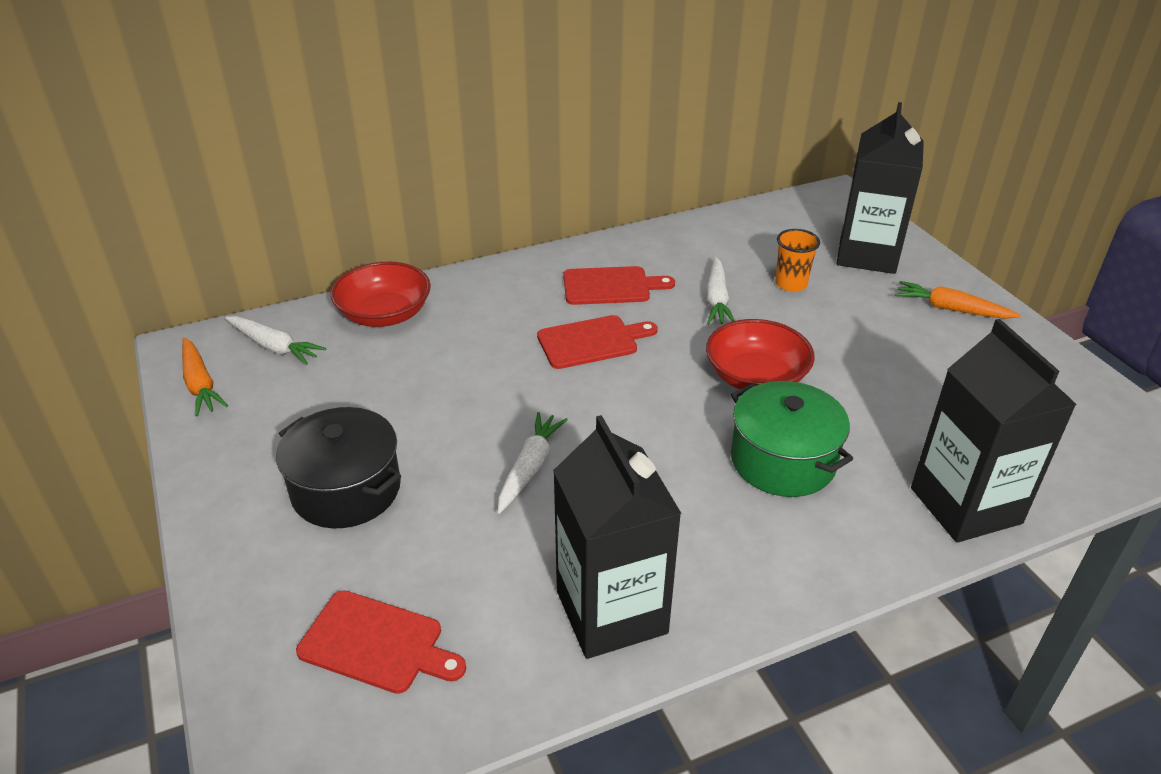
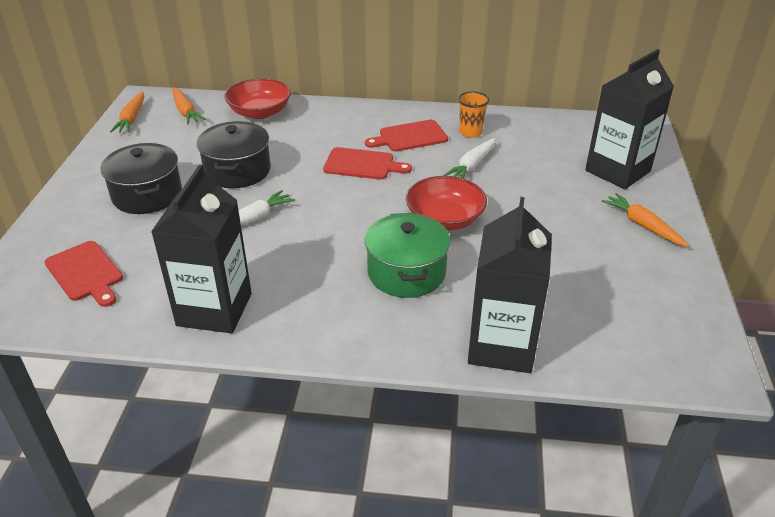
camera: 30 degrees right, 0 degrees up
(274, 347) = (185, 111): white carrot -> orange carrot
(440, 407) = (237, 171): none -> black pot
(611, 286) = (410, 137): red cutting board -> red cutting board turned 135 degrees clockwise
(791, 284) = (536, 172): orange cup -> orange cup (470, 132)

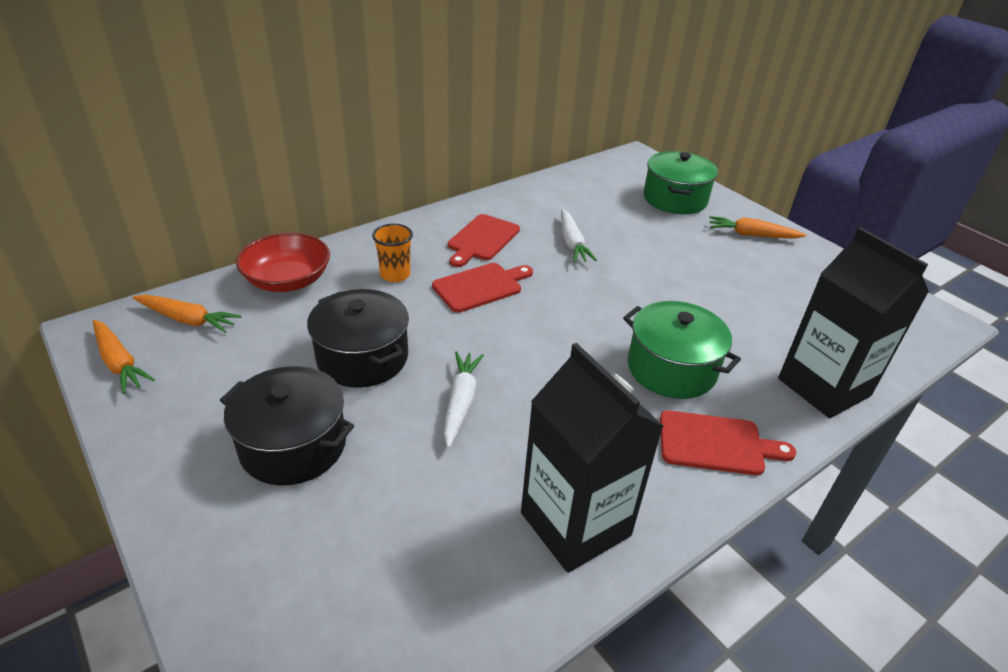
camera: 45 degrees left, 0 degrees up
(85, 273) = (364, 594): red cutting board -> red cutting board (716, 444)
(445, 219) = (625, 302): red bowl -> none
(470, 132) = (526, 213): orange cup -> orange cup (395, 275)
(617, 171) = (675, 199): black carton -> green pot

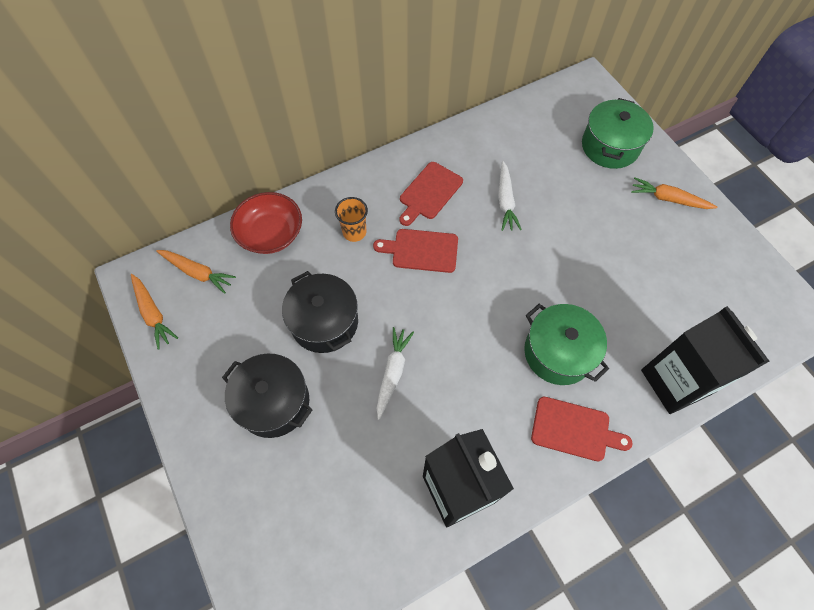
camera: 10 degrees right, 25 degrees up
(480, 286) = (421, 250): red cutting board -> red cutting board turned 150 degrees counterclockwise

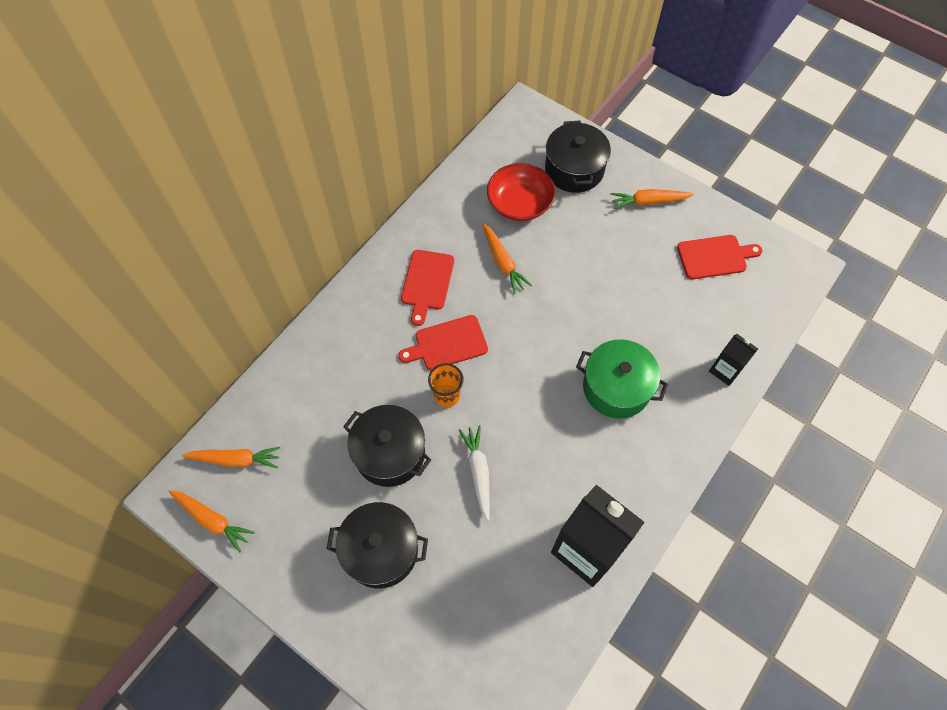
camera: 25 degrees left, 0 degrees up
(271, 234) = (290, 388): red bowl -> red bowl (519, 203)
(354, 232) = (373, 352): orange cup -> orange cup (447, 395)
(505, 201) = (503, 262): white carrot -> orange carrot
(574, 429) = (661, 451): red cutting board -> red cutting board (715, 257)
(610, 146) = (574, 169): green pot -> black pot
(675, 382) = (725, 370): black carton -> black carton, size x0.51

